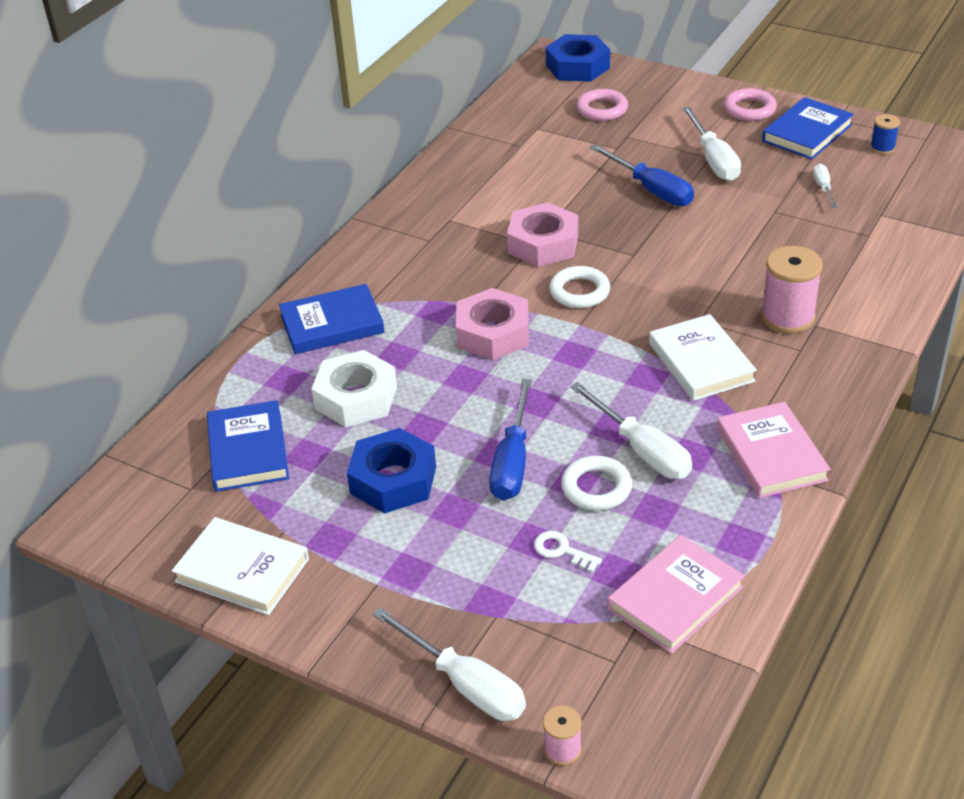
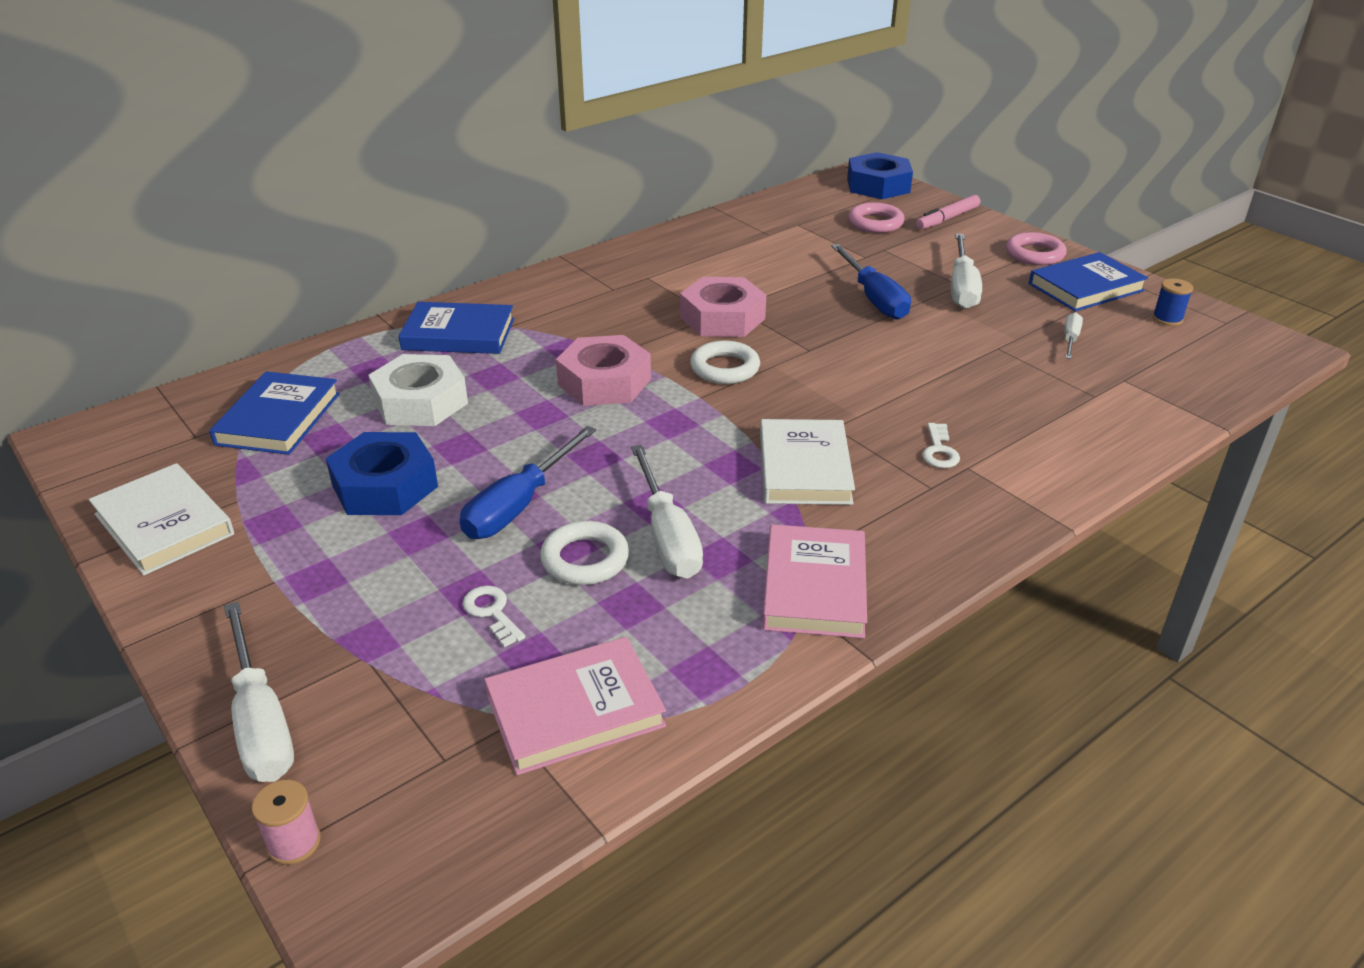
camera: 20 degrees right, 5 degrees down
(658, 89) = (947, 219): none -> pink marker
(787, 317) = (939, 451): pink spool -> white key

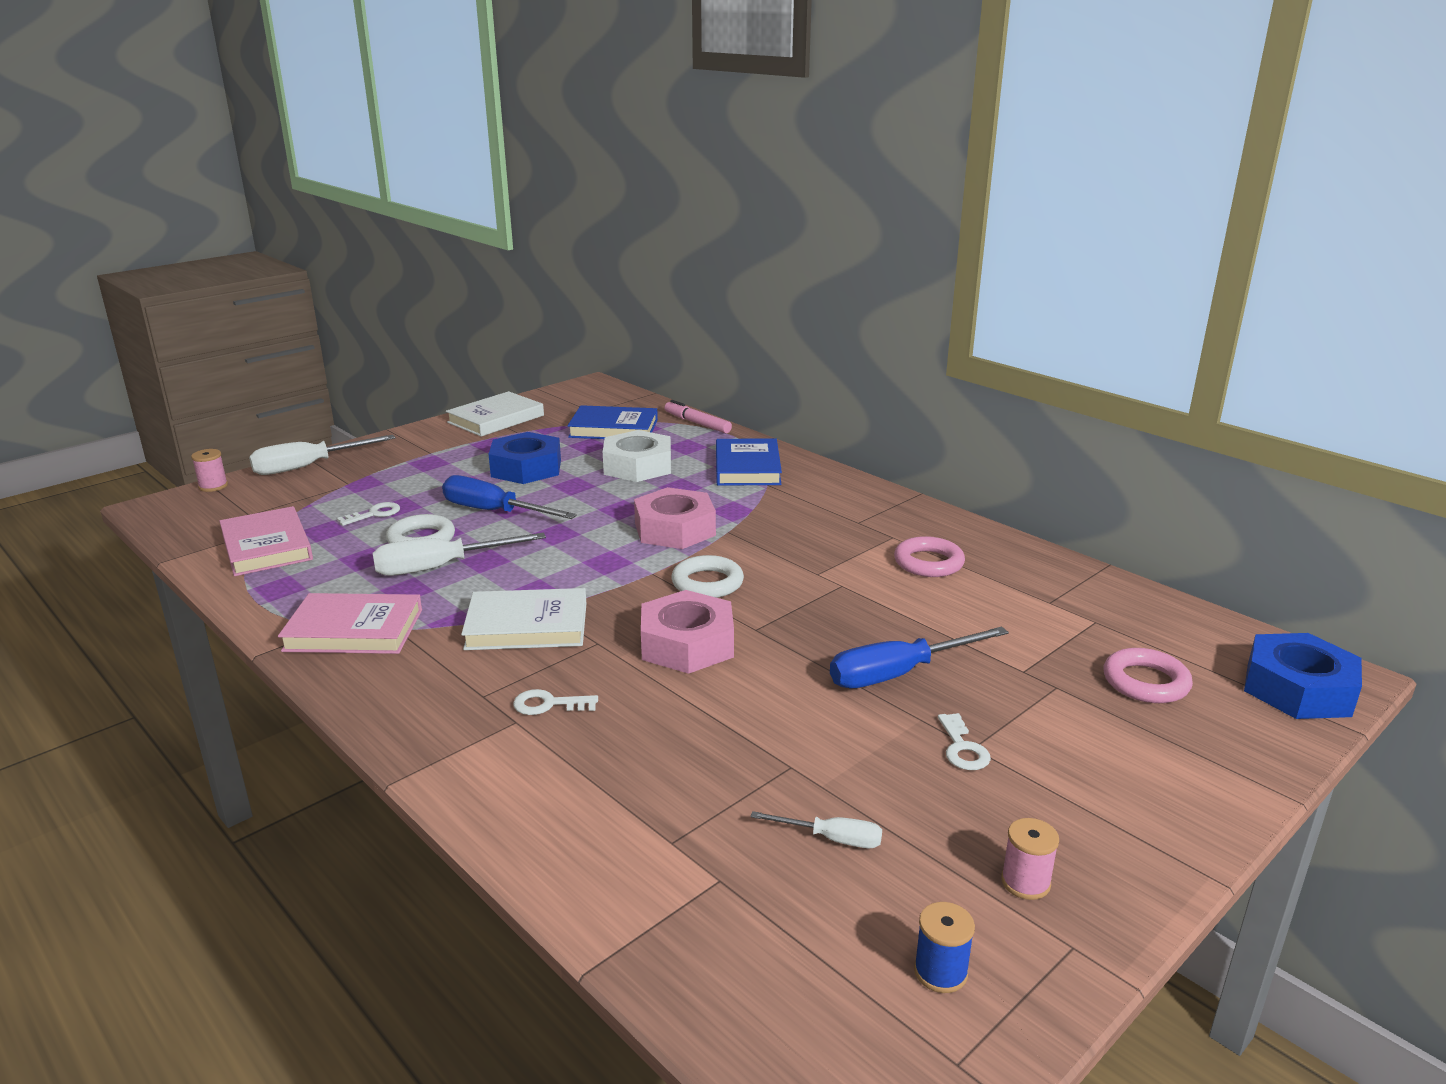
camera: 85 degrees right, 10 degrees down
(722, 318) = (813, 579): pink nut -> pink nut (687, 644)
(947, 219) = (1214, 751): pink marker -> pink marker (697, 423)
(962, 288) = (962, 748): white screwdriver -> white key
(1034, 254) = (1130, 836): pink ring -> pink ring (928, 563)
(1086, 287) = (1025, 882): blue book -> pink spool

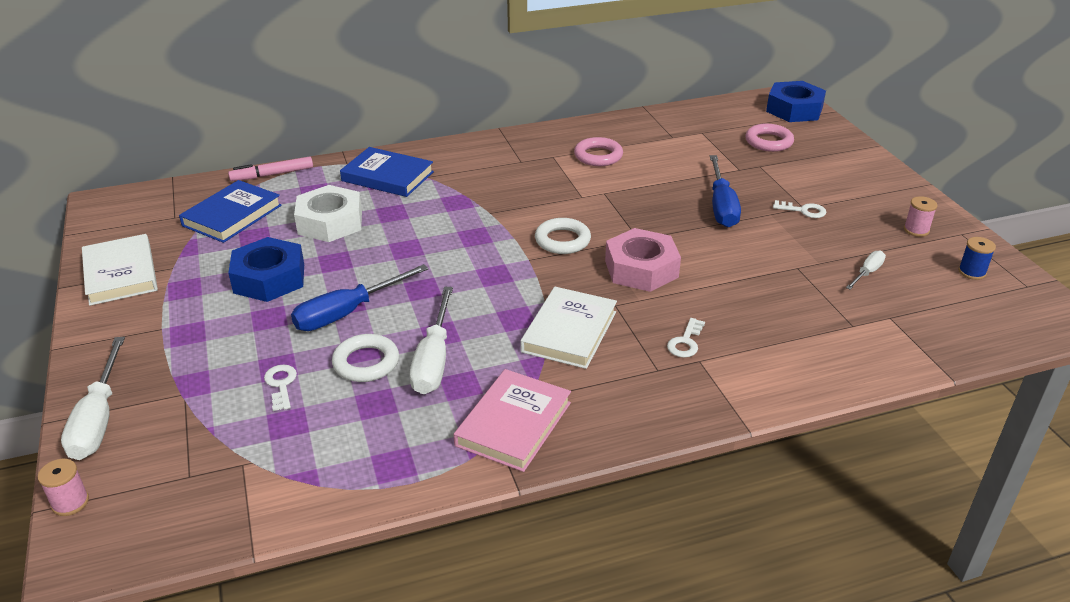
camera: 65 degrees left, 10 degrees up
(266, 547) = (290, 467): pink book -> none
(674, 529) = (466, 233): pink nut -> none

